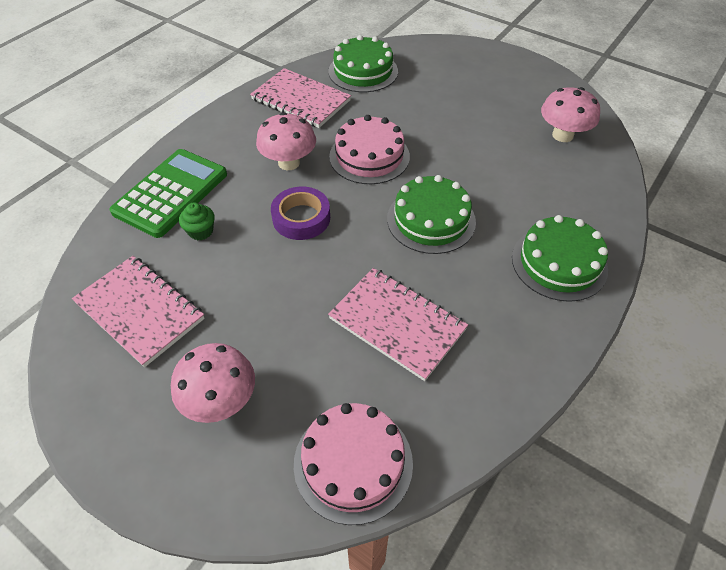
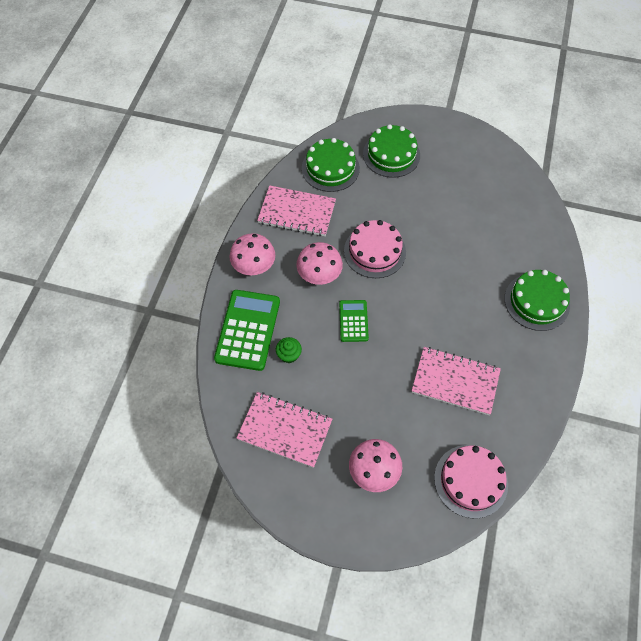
camera: 20 degrees left, 10 degrees up
(301, 218) = (353, 321): purple tape -> green calculator
(431, 220) = (442, 294): green cake -> green cake (391, 154)
(562, 135) = (502, 190): pink mushroom -> pink mushroom (254, 267)

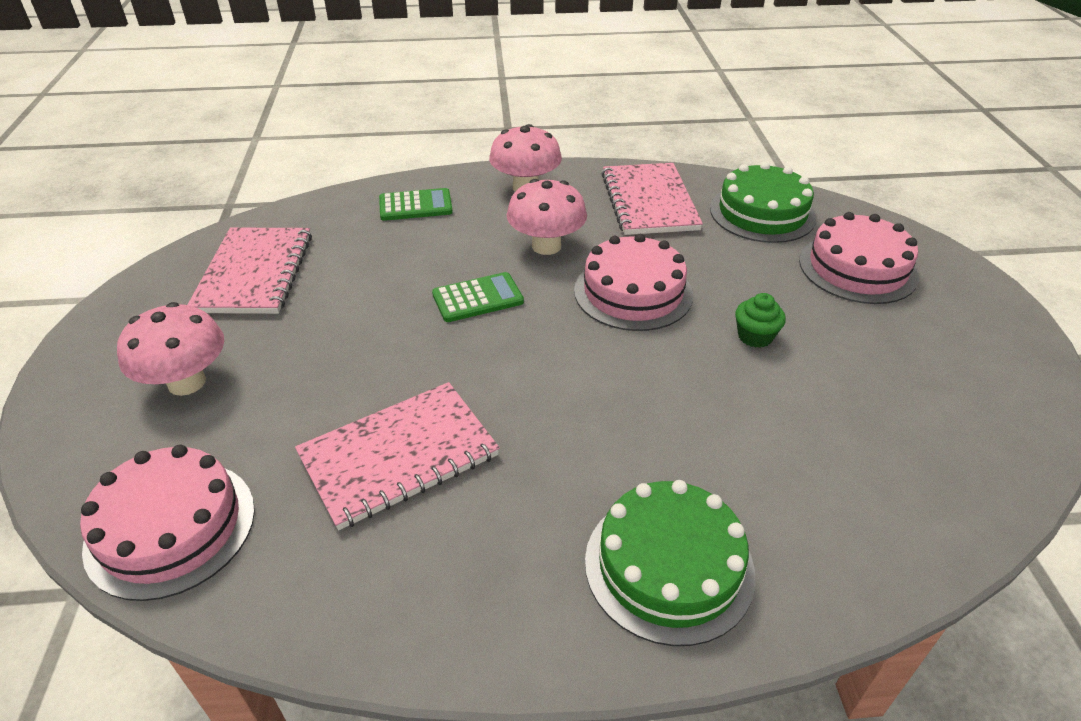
camera: 70 degrees right, 20 degrees down
(248, 330) = (415, 206): green calculator -> green calculator, size x0.56
(289, 355) = (387, 249): green cupcake -> green cupcake (755, 336)
(391, 154) = (857, 268): green cake -> pink cake
(455, 381) = (399, 456): pink notebook -> pink notebook turned 60 degrees clockwise

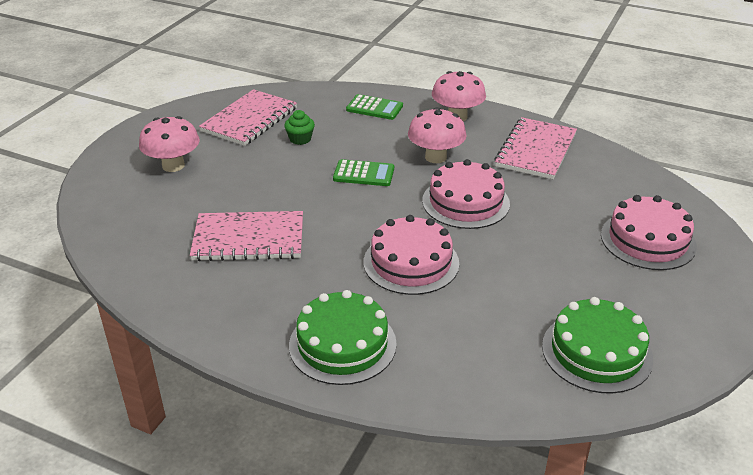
camera: 30 degrees right, 5 degrees down
(171, 527) = (119, 229): pink cake -> pink cake (411, 262)
(755, 336) = (521, 254): green cupcake -> green cupcake (300, 139)
(762, 213) = (614, 183): green cake -> green cake (596, 352)

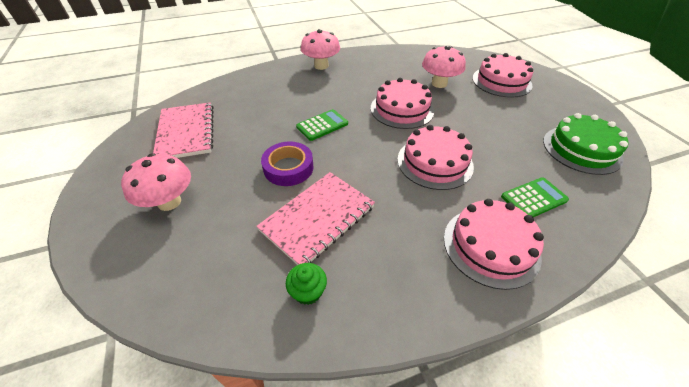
camera: 45 degrees left, 10 degrees up
(283, 191) = (288, 168): none -> purple tape
(300, 139) = (246, 126): green cupcake -> green cupcake (308, 291)
(342, 344) = (491, 246): green cake -> pink cake
(374, 108) = (265, 83): green calculator -> green calculator (533, 198)
(435, 157) = (346, 93): pink mushroom -> pink mushroom (439, 83)
(535, 150) = (387, 64): pink notebook -> none

